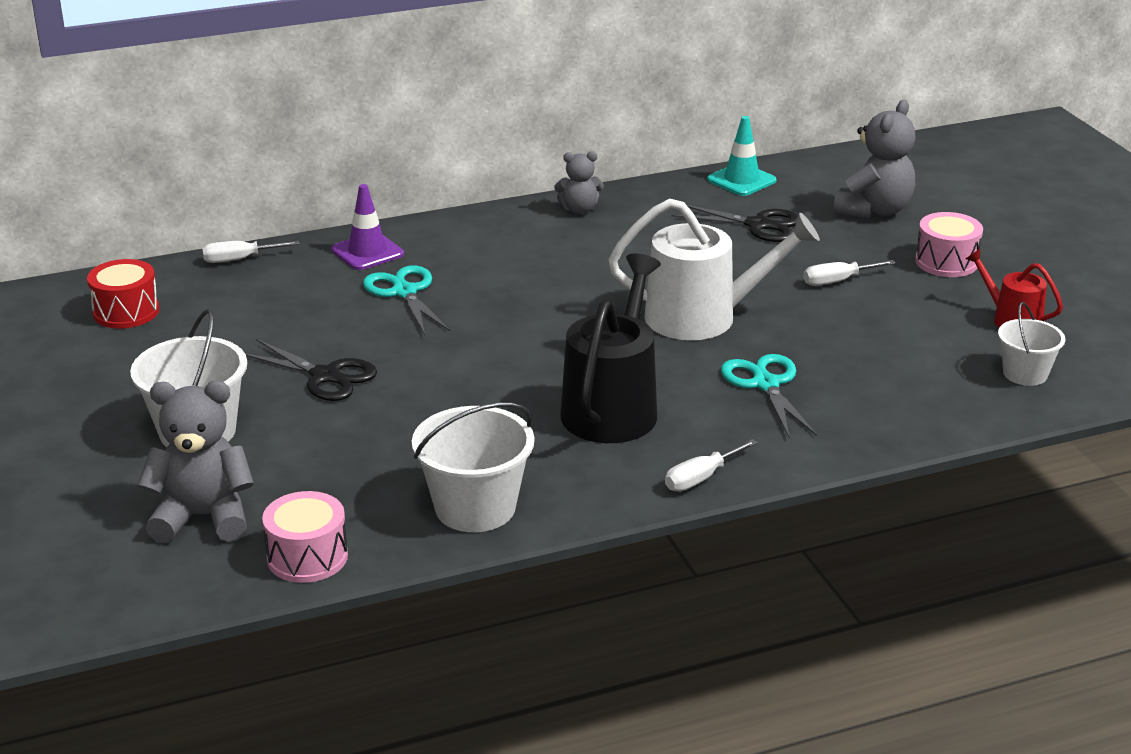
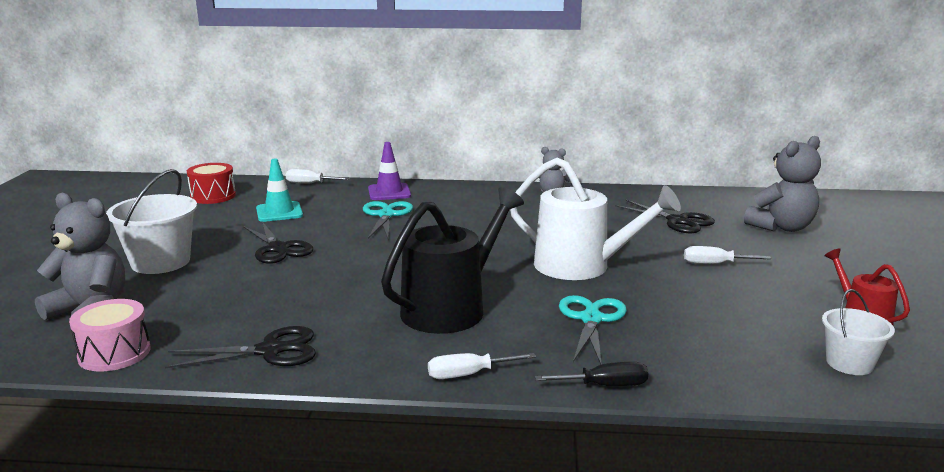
camera: 25 degrees right, 10 degrees down
(475, 508) = (270, 351): white bucket -> black scissors
(741, 180) = (687, 196): turquoise traffic cone -> turquoise traffic cone (279, 212)
(834, 455) = (605, 386): none -> black screwdriver
(946, 262) = (823, 269): pink drum -> none

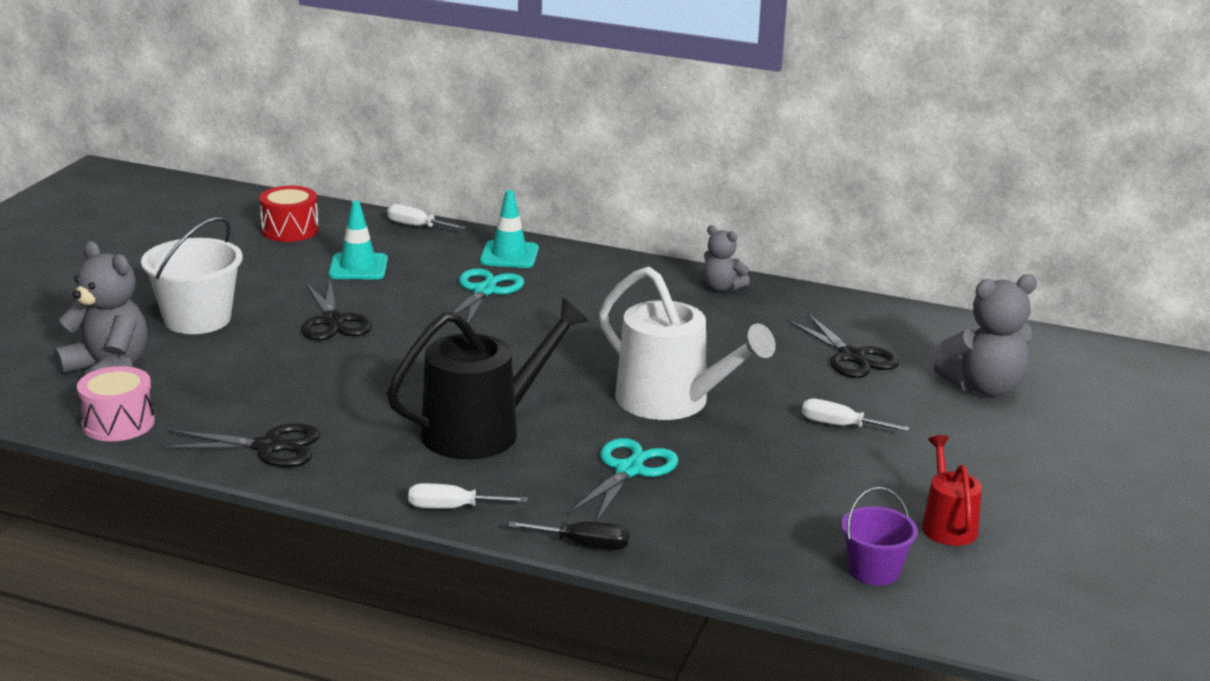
camera: 15 degrees right, 5 degrees up
(389, 192) = (509, 255): purple traffic cone -> turquoise traffic cone
(849, 363) = (874, 570): white bucket -> purple bucket

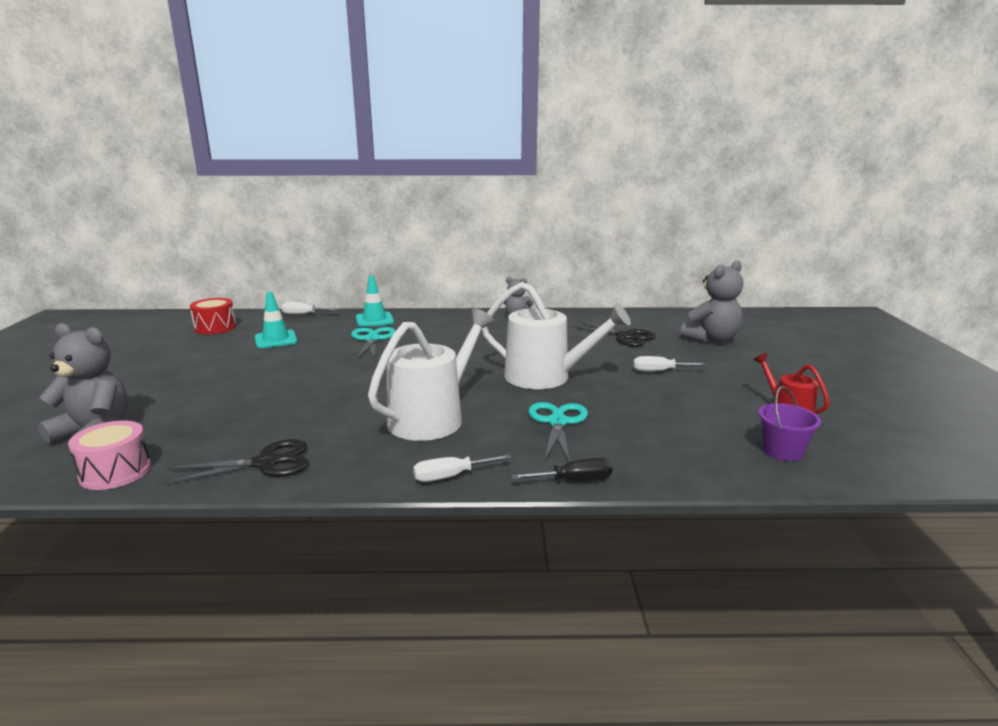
camera: 20 degrees left, 5 degrees down
(197, 319) = (164, 386): white bucket -> none
(333, 321) = (274, 371): black scissors -> none
(482, 431) = (432, 418): black watering can -> white watering can

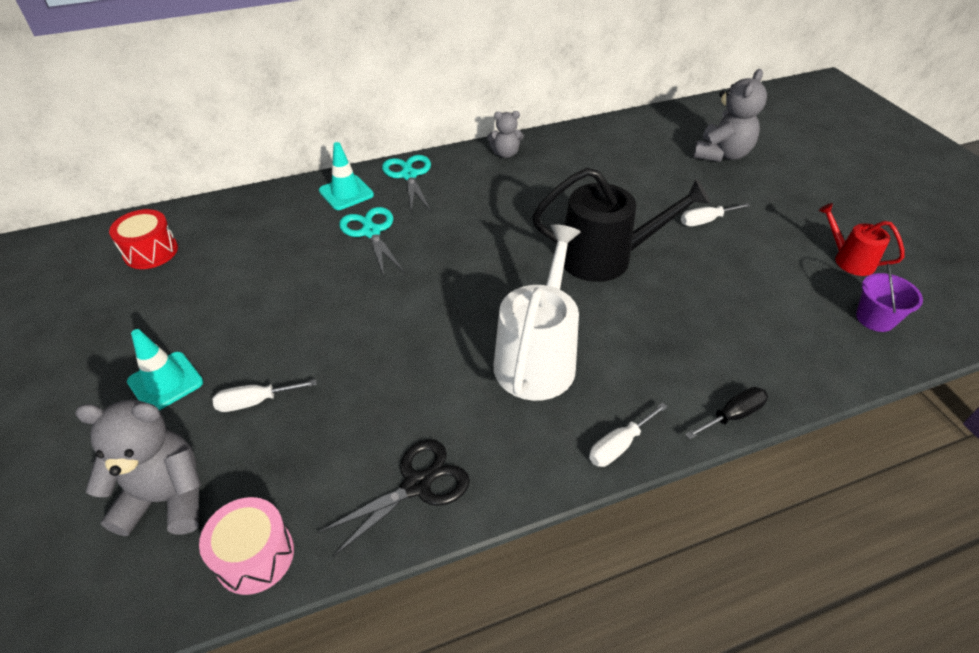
camera: 20 degrees left, 25 degrees up
(276, 339) = (252, 259): turquoise traffic cone -> turquoise traffic cone (165, 382)
(303, 314) = (248, 200): white screwdriver -> white screwdriver (255, 401)
(545, 377) = (604, 257): white watering can -> black watering can
(557, 422) = (663, 330): turquoise scissors -> turquoise scissors (409, 175)
(624, 337) = (638, 168): black scissors -> none

